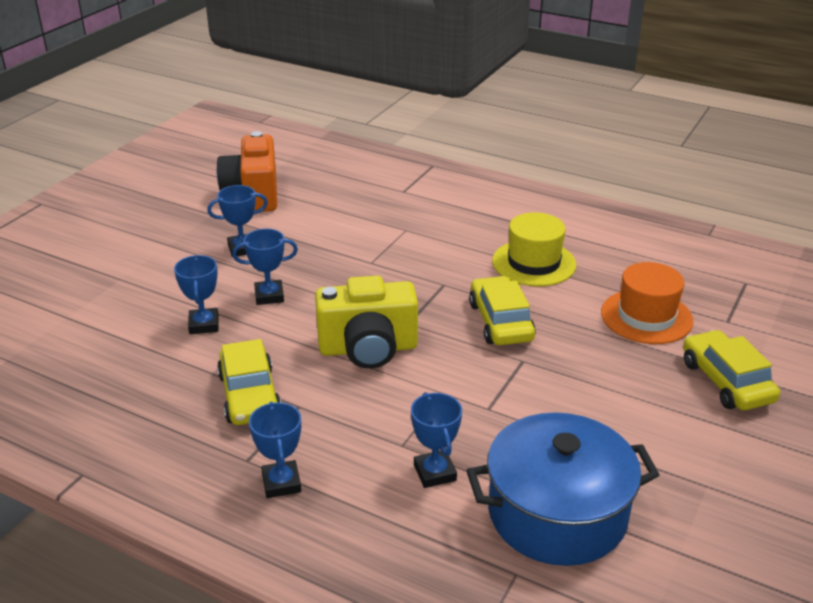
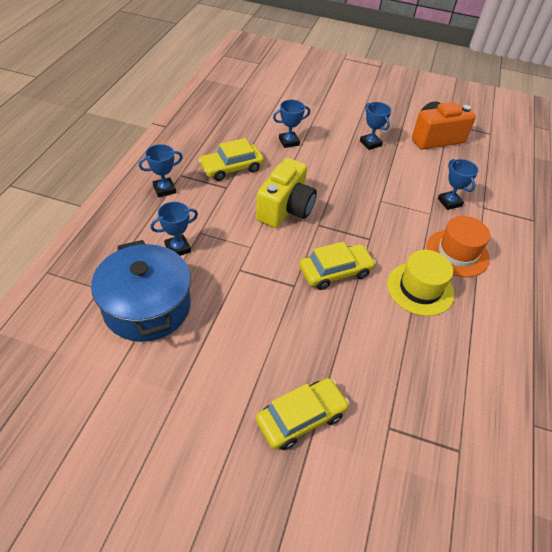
camera: 75 degrees right, 15 degrees up
(269, 296) = (325, 161): blue trophy -> blue trophy (449, 202)
(368, 349) = (285, 209): yellow camera -> yellow camera turned 135 degrees counterclockwise
(646, 317) = (373, 364): orange hat -> orange hat (457, 253)

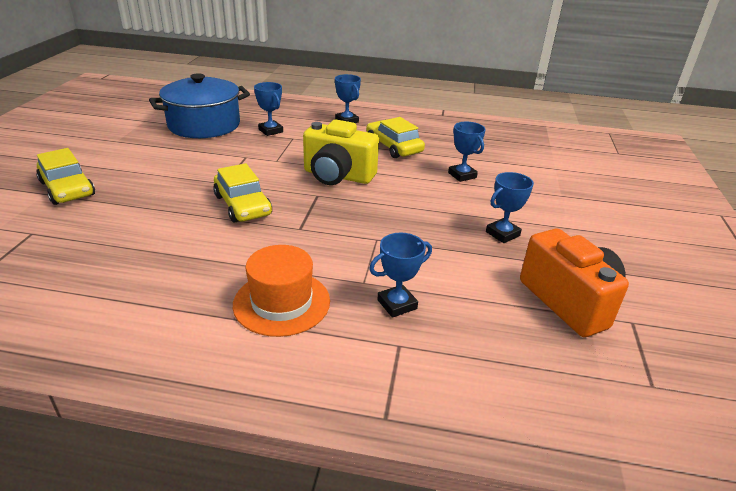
camera: 85 degrees right, 15 degrees down
(420, 289) = (213, 263): yellow hat -> none

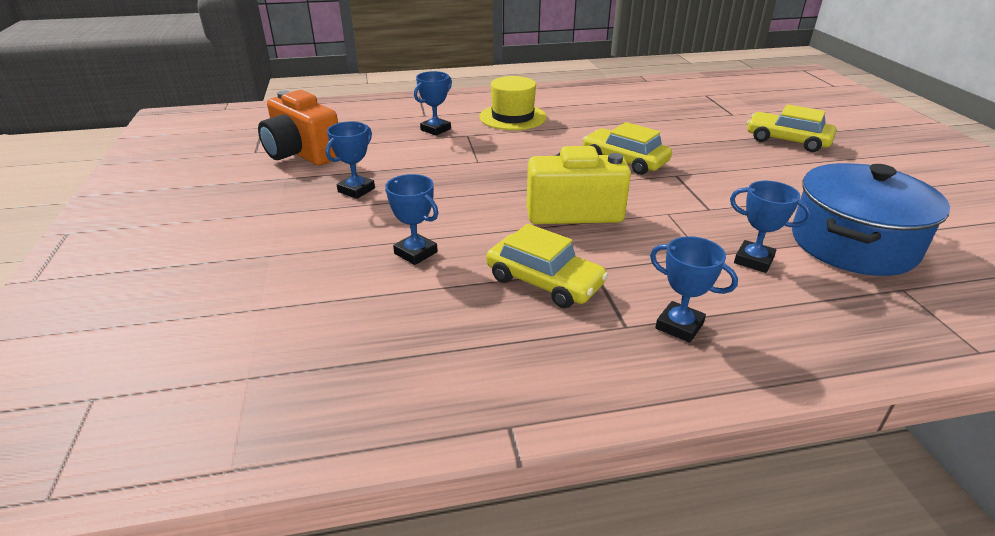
camera: 160 degrees right, 0 degrees up
(282, 302) = (512, 117): orange hat -> yellow hat

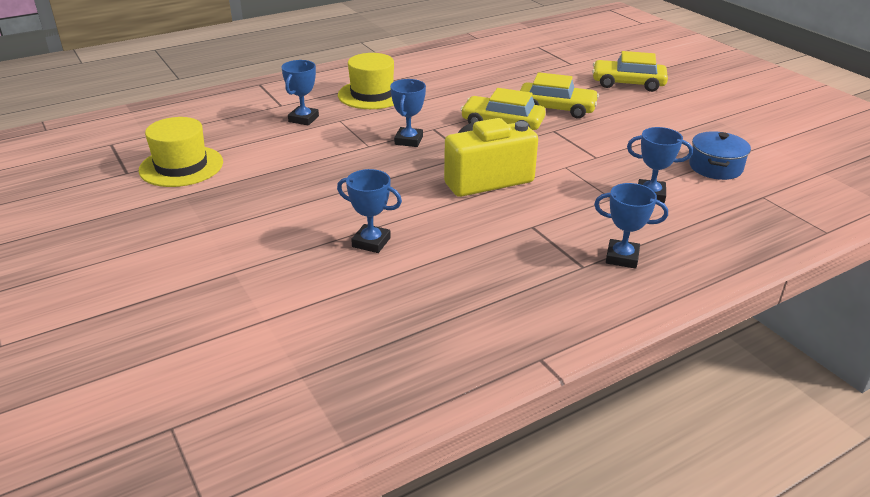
camera: 20 degrees left, 0 degrees up
(302, 154) = (181, 166): orange camera -> yellow hat
(356, 190) = (269, 194): blue trophy -> blue trophy (408, 140)
(544, 281) = (498, 244): yellow car -> yellow car (556, 108)
(853, 244) = (715, 167): blue pot -> blue pot, size x0.54

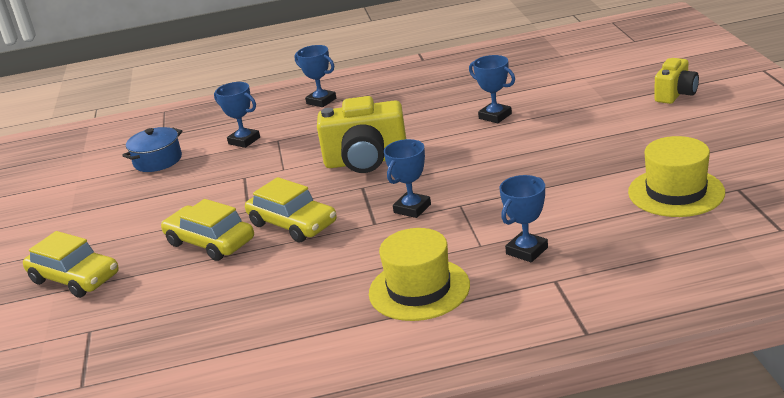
camera: 155 degrees left, 5 degrees down
(142, 288) = (676, 94): none -> yellow camera

